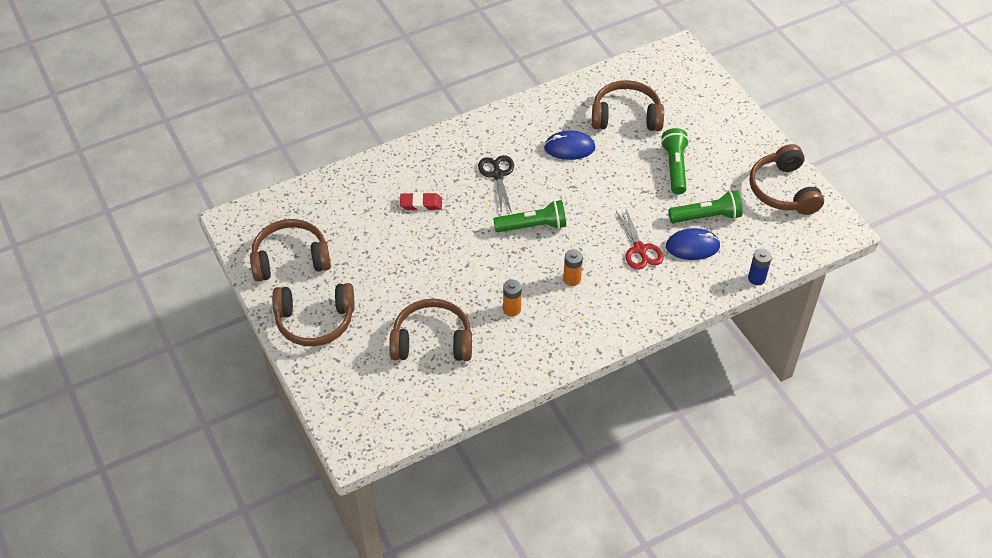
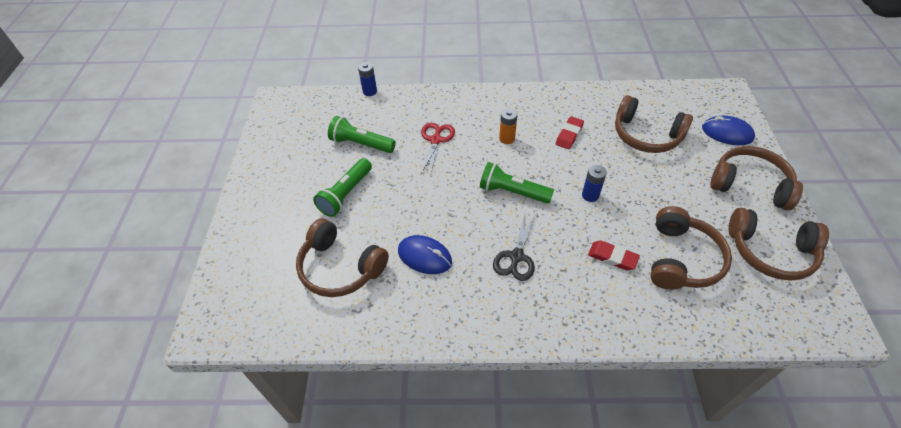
camera: 150 degrees left, 0 degrees up
(461, 250) = (590, 195): none -> blue battery
(512, 309) = (569, 135): orange battery -> red eraser
(692, 246) = (393, 127): blue mouse -> blue mouse (727, 133)
(783, 190) = (282, 140): brown headphones -> brown headphones (681, 259)

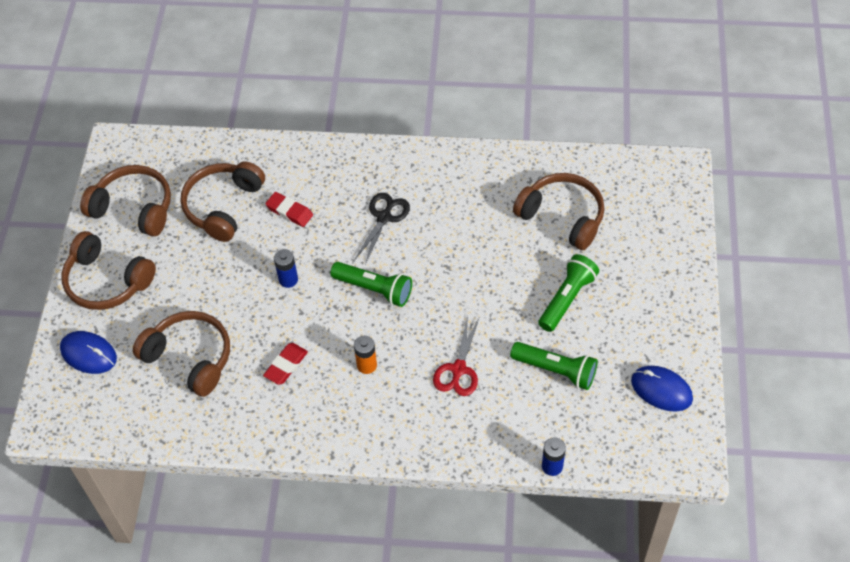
camera: 175 degrees left, 5 degrees up
(424, 256) = (477, 223): blue mouse -> blue mouse (661, 390)

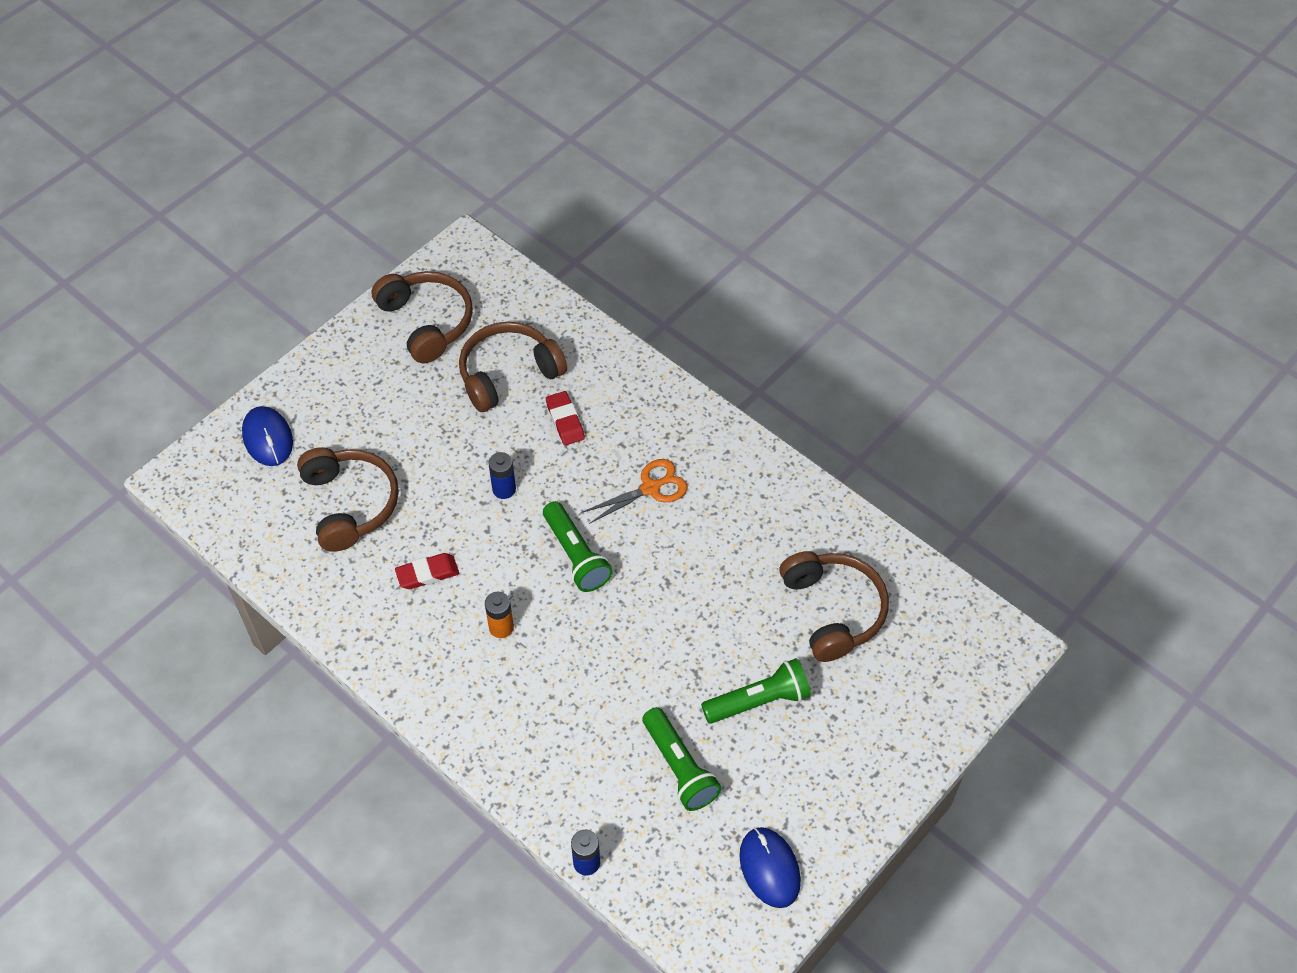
camera: 35 degrees right, 0 degrees up
(107, 281) = (342, 378): brown headphones -> none
(384, 217) = (650, 488): black scissors -> orange scissors
(458, 369) = (584, 695): red scissors -> none

